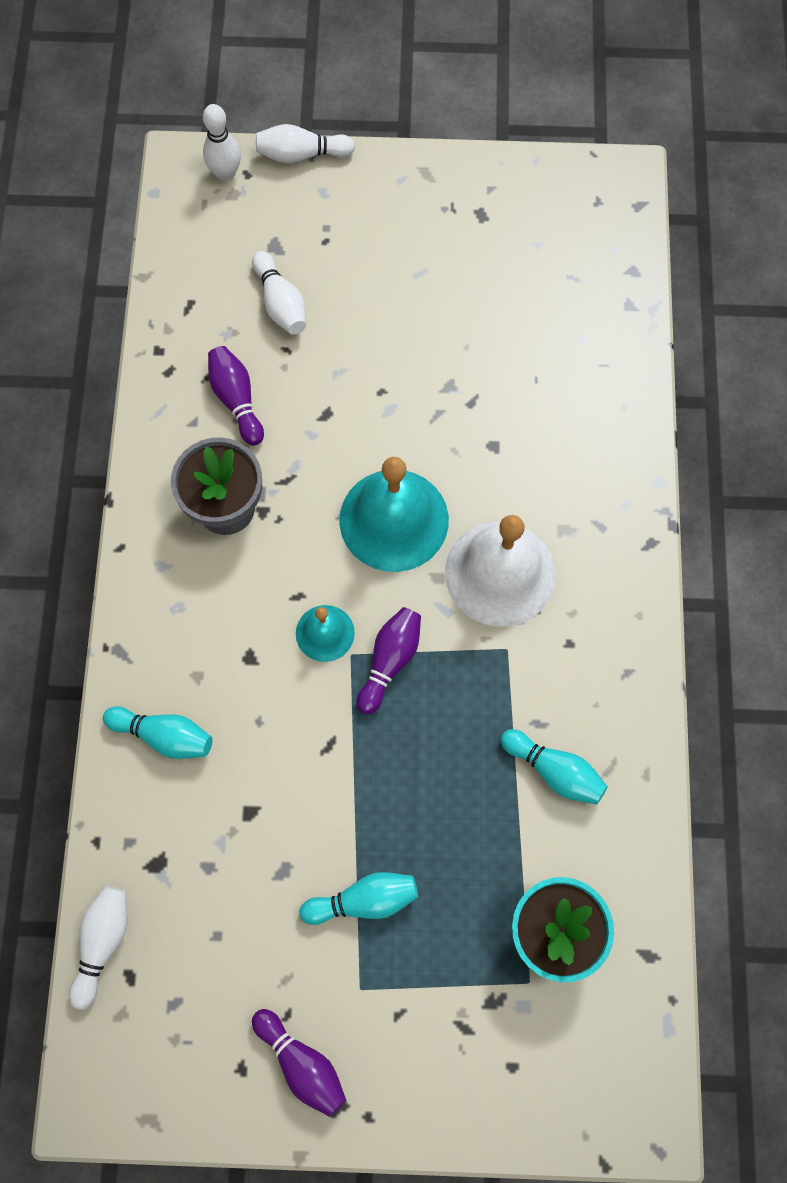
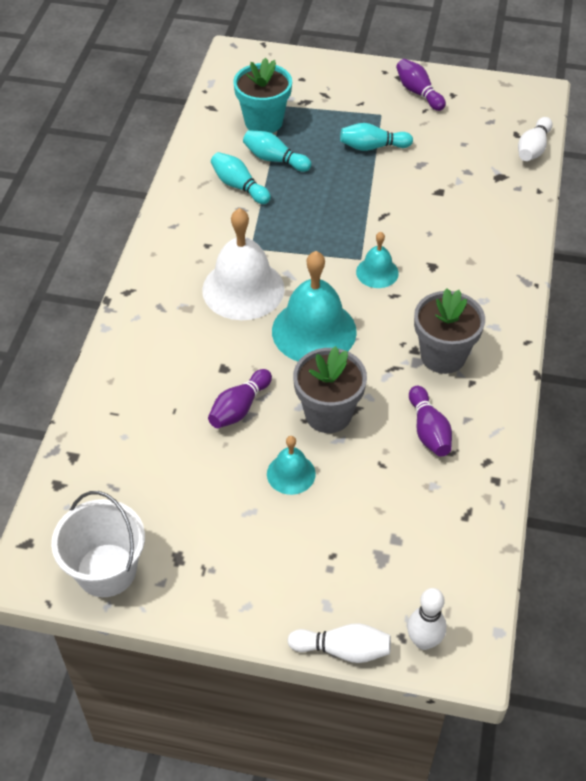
camera: 170 degrees left, 20 degrees down
(164, 736) = (494, 234): turquoise bowling pin -> turquoise bowling pin (274, 159)
(280, 303) = (382, 504): white bowling pin -> none
(356, 403) = (328, 414): none -> grey flower pot
(385, 322) = (291, 473): none -> turquoise bell
(390, 661) = (334, 251): purple bowling pin -> purple bowling pin (239, 408)
(548, 191) = (106, 570): none -> white bucket

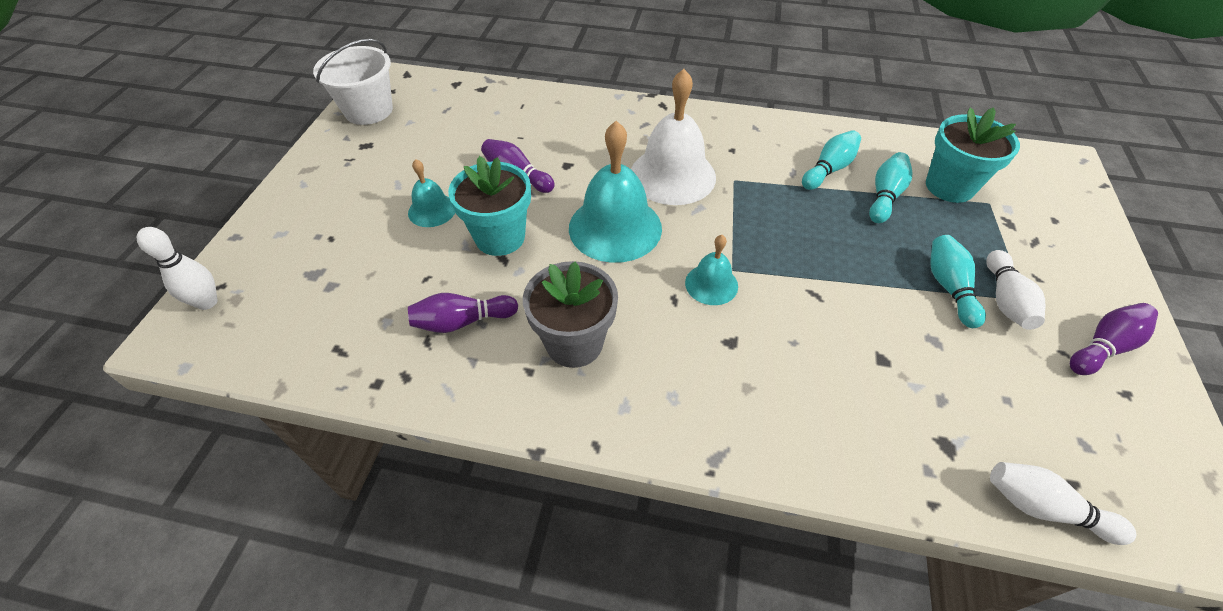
camera: 90 degrees right, 0 degrees up
(328, 414) = (500, 237): grey flower pot -> turquoise flower pot
(343, 650) = (230, 243): white bowling pin -> white bowling pin (1005, 300)

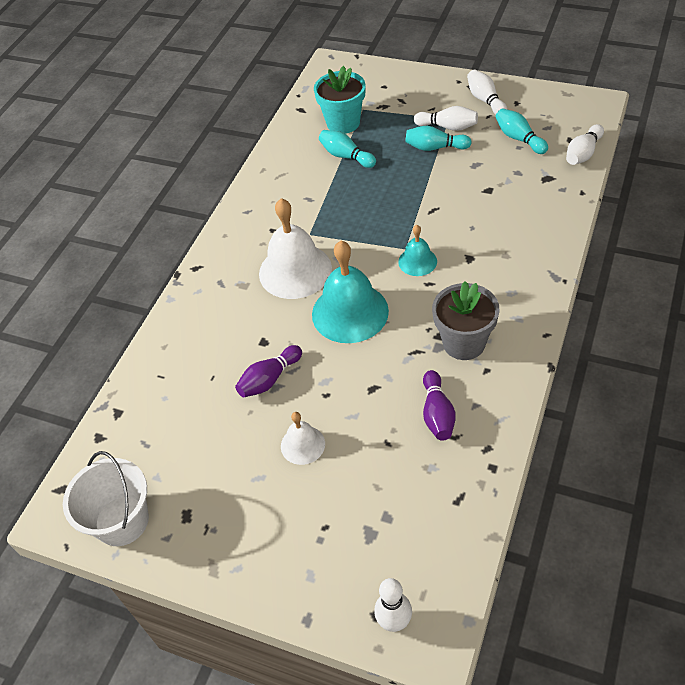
camera: 75 degrees left, 0 degrees up
(432, 210) = (302, 444): turquoise bell -> white bell
(500, 237) = (347, 391): turquoise flower pot -> none
(828, 169) = (310, 179): turquoise bowling pin -> turquoise bowling pin (519, 138)
(1103, 347) = (485, 100): purple bowling pin -> white bowling pin

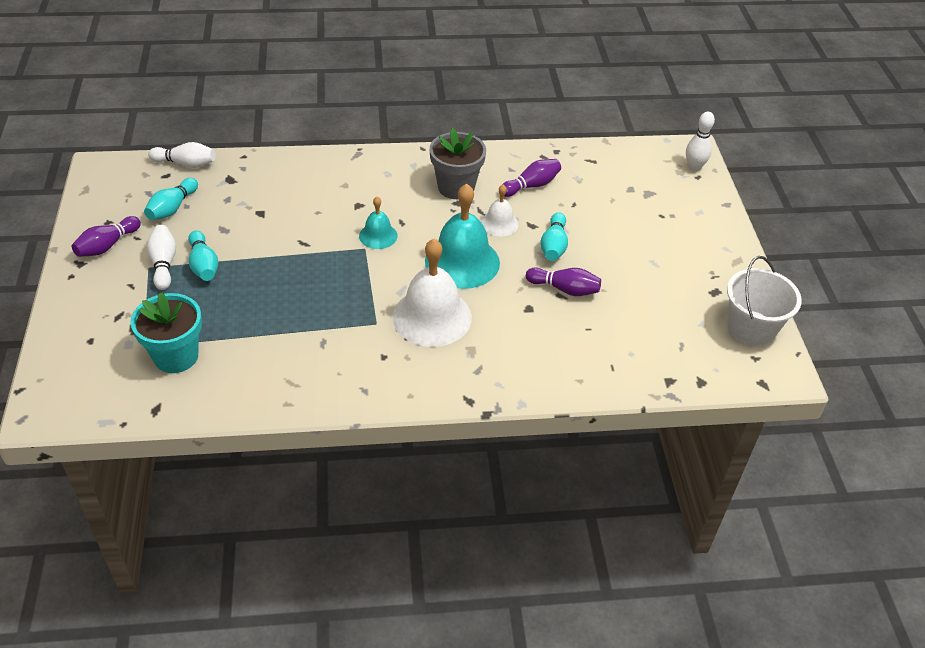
camera: 125 degrees left, 5 degrees down
(302, 444) = (609, 248): white bell -> white bell (499, 223)
(346, 156) = (239, 333): turquoise bowling pin -> turquoise bowling pin (553, 246)
(485, 100) = (107, 246): white bowling pin -> purple bowling pin

